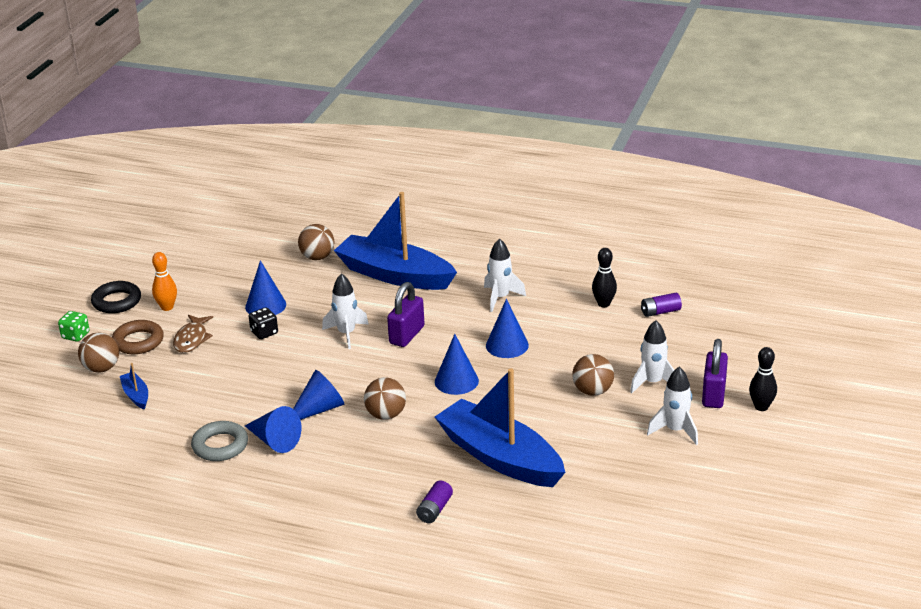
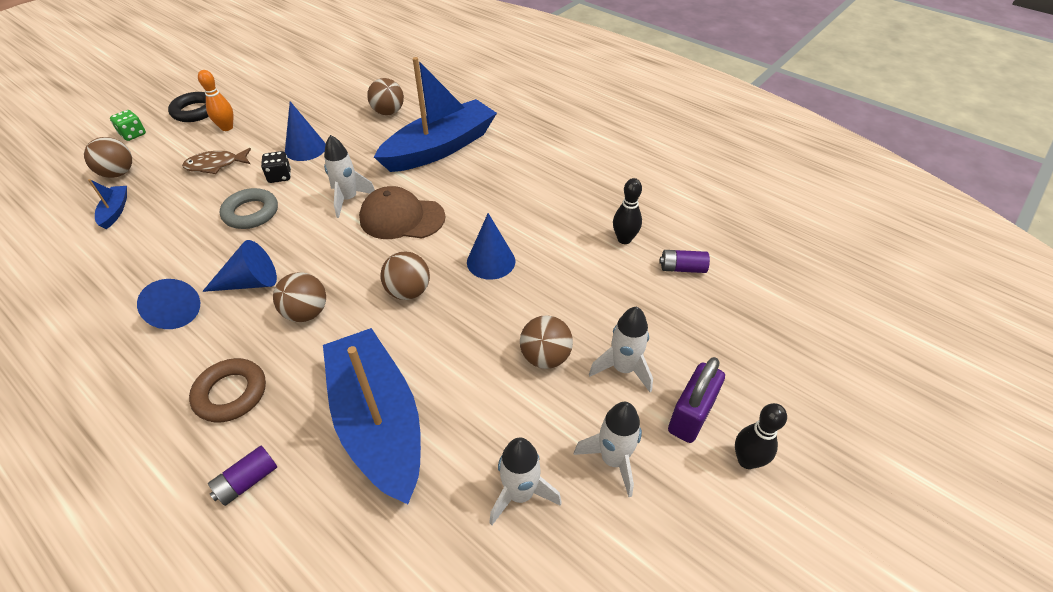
camera: 20 degrees right, 15 degrees up
(138, 341) = (172, 155): brown ring -> brown ring (231, 393)
(192, 339) = (216, 165): brown fish -> brown fish turned 45 degrees clockwise
(220, 446) = (125, 297): grey ring -> grey ring (251, 213)
(394, 275) = (440, 148): blue boat -> blue boat turned 90 degrees clockwise
(407, 335) = (402, 218): purple padlock -> brown cap
(456, 381) = (408, 291): blue cone -> brown ball
(500, 298) = (522, 201): white rocket -> white rocket (520, 494)

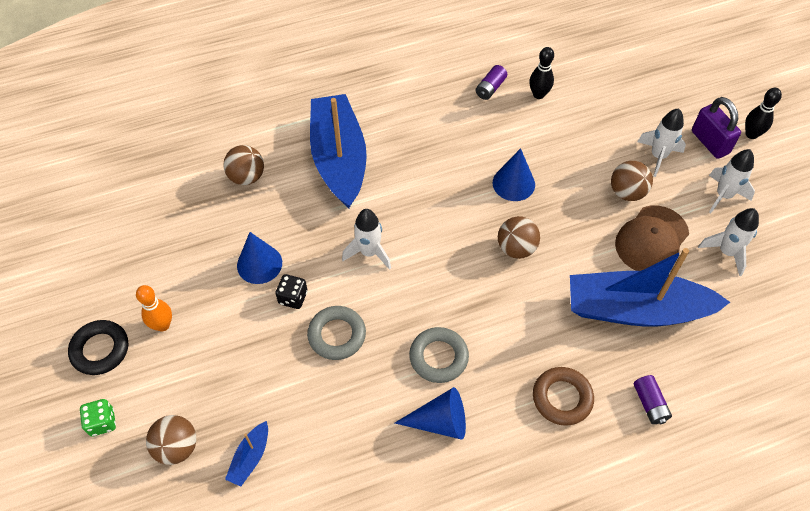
camera: 60 degrees left, 10 degrees up
(115, 211) = (250, 457): blue boat -> blue boat turned 90 degrees counterclockwise
(216, 165) = (231, 349): brown fish -> none
(250, 282) = (438, 357): blue cone -> grey ring
(306, 313) = (501, 325): brown ball -> none
(402, 218) = (422, 222): brown cap -> brown cap (651, 239)
(682, 268) = (587, 79): purple battery -> purple battery (490, 88)

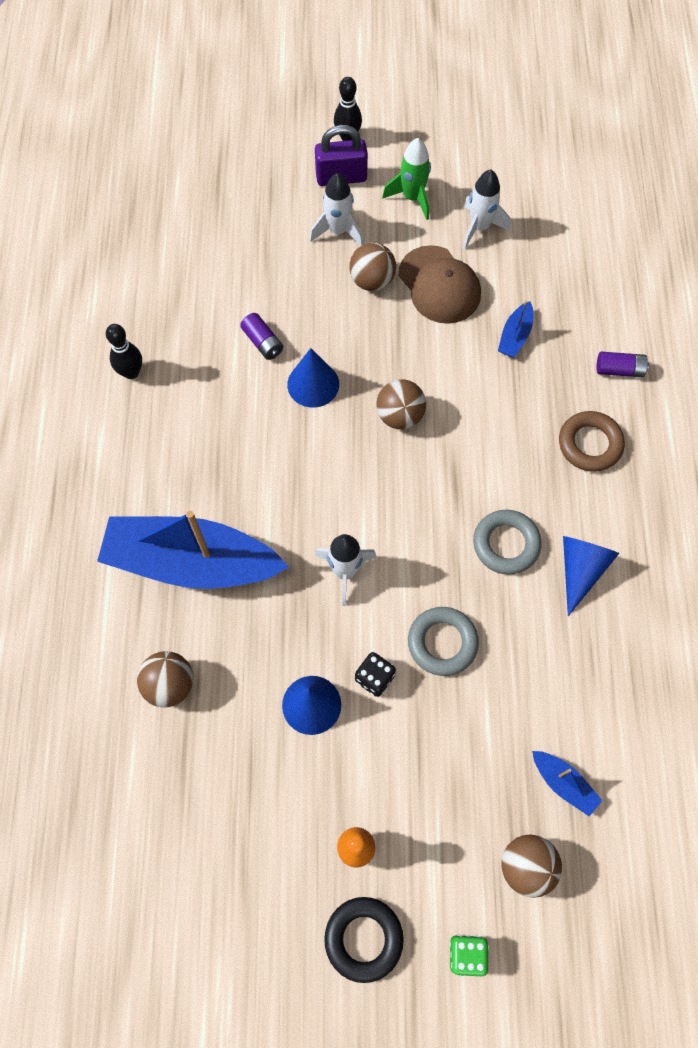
camera: 70 degrees left, 10 degrees up
(490, 88) = (163, 354): purple battery -> purple battery (262, 342)
(538, 94) = (198, 307): black bowling pin -> black bowling pin (131, 372)
(636, 309) = (515, 336): blue boat -> blue boat, size x0.40
(723, 195) = (412, 198): white rocket -> green rocket

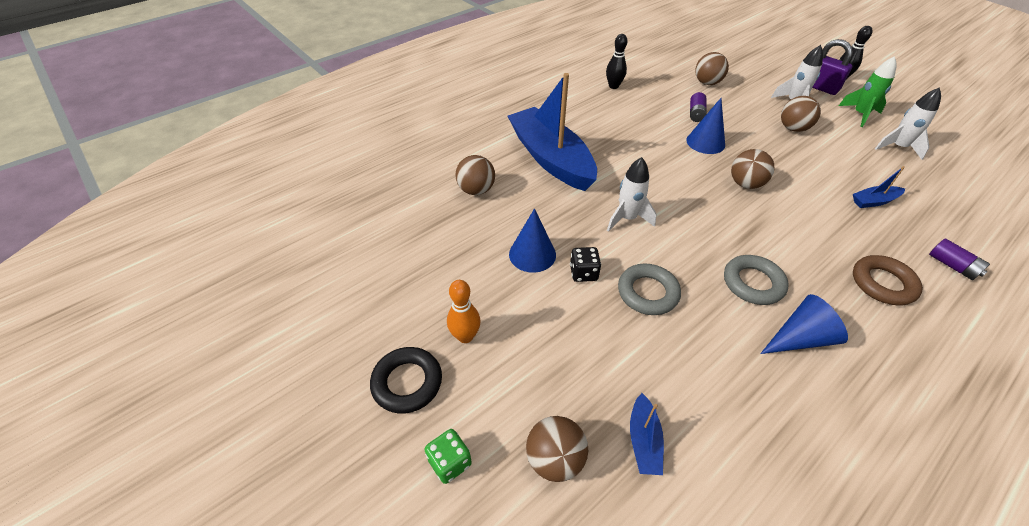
camera: 50 degrees right, 20 degrees down
(225, 271) = (707, 83): none -> brown ball
(439, 285) = (839, 153): brown cap -> none

